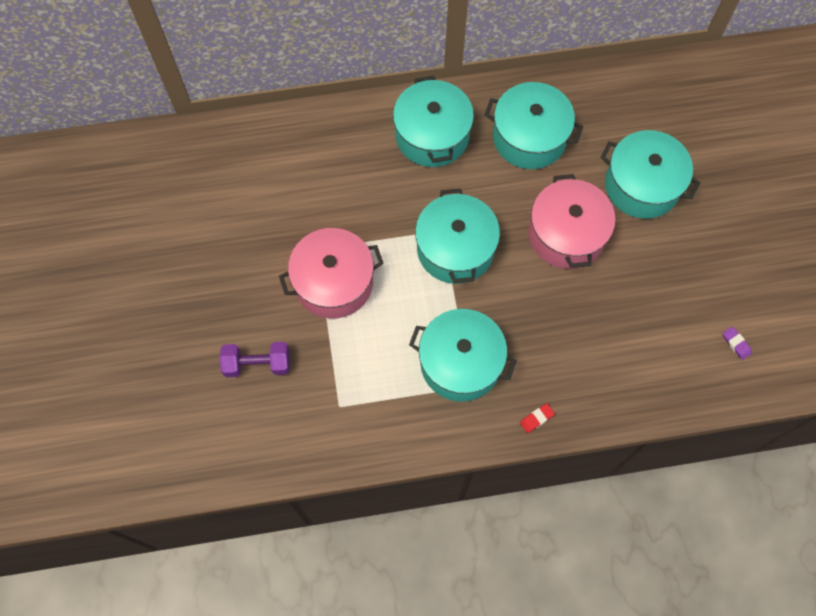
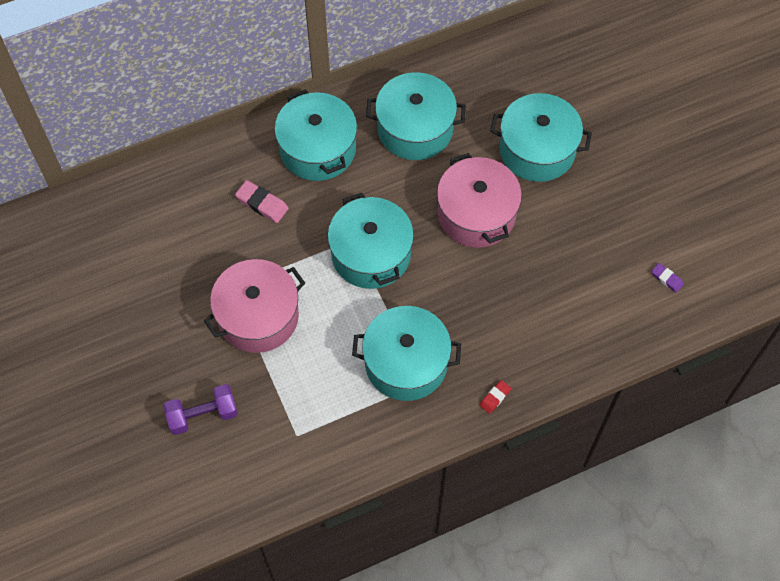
camera: 15 degrees left, 5 degrees down
(366, 175) = (262, 203): none -> pink eraser

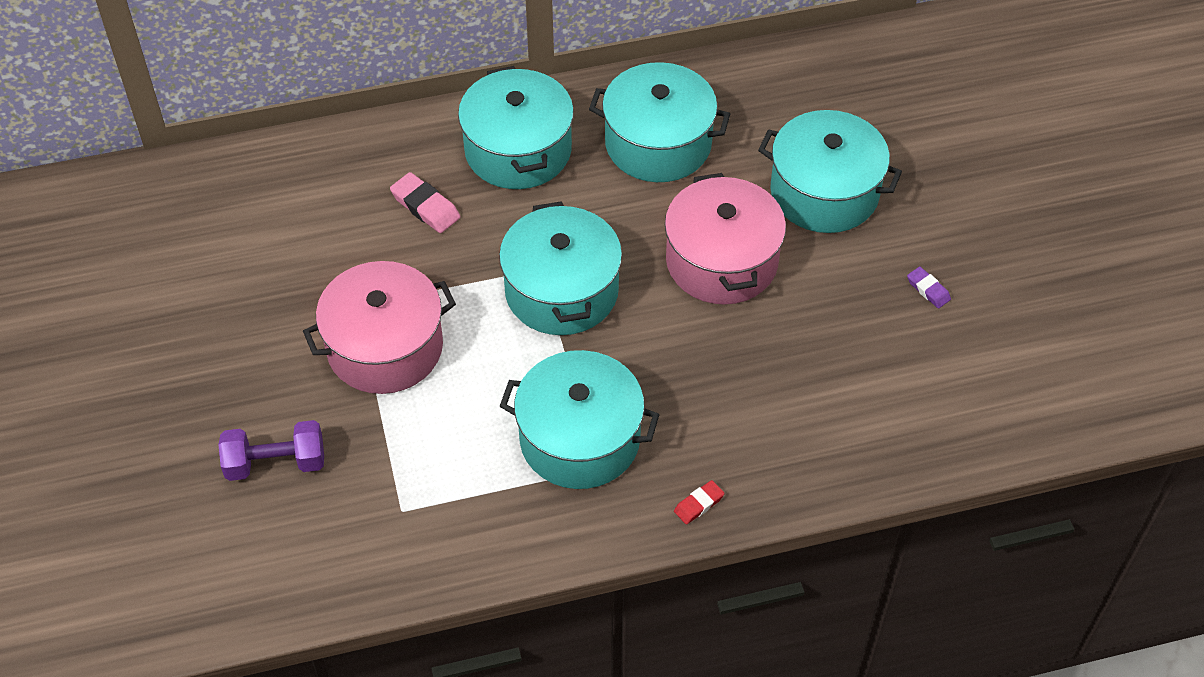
camera: 10 degrees right, 10 degrees down
(666, 279) = (981, 384): purple eraser -> purple eraser (928, 290)

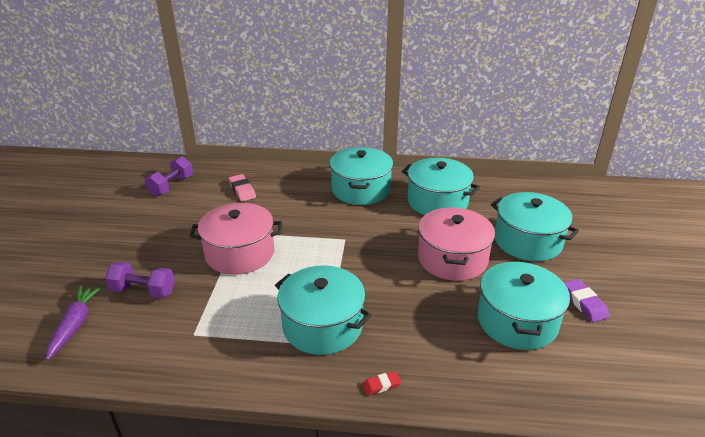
camera: 20 degrees right, 20 degrees down
(171, 235) = (171, 186): none -> purple dumbbell
(212, 550) = (75, 324): none -> purple carrot
(425, 206) = (300, 201): pink eraser -> pink eraser (242, 190)
(561, 291) = (351, 251): turquoise pot -> turquoise pot (517, 321)
(928, 290) = (584, 303): purple eraser -> purple eraser, size x1.62

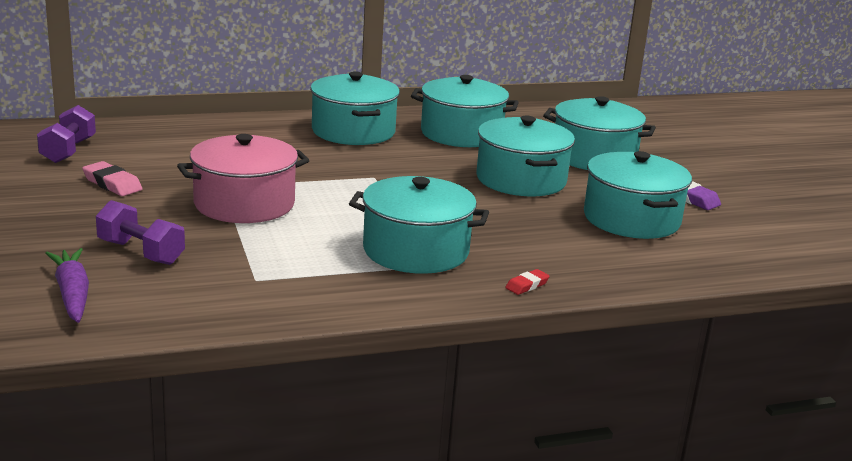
camera: 25 degrees left, 10 degrees down
(143, 291) = (141, 252): purple dumbbell -> purple dumbbell turned 45 degrees clockwise
(242, 190) = (185, 146): pink eraser -> pink eraser (112, 184)
(452, 259) = (521, 180): pink pot -> turquoise pot

